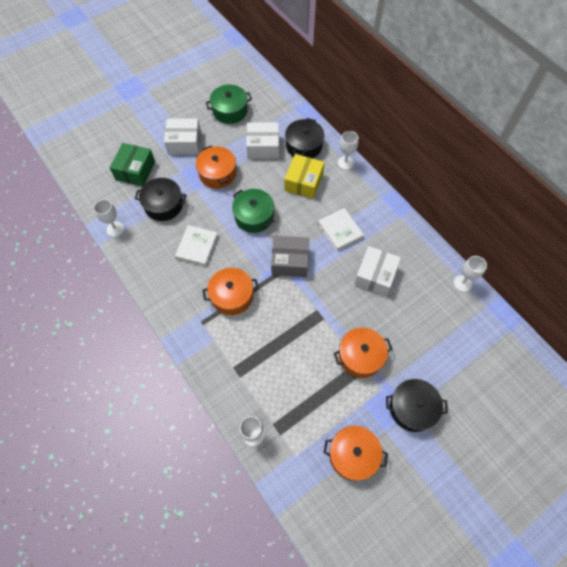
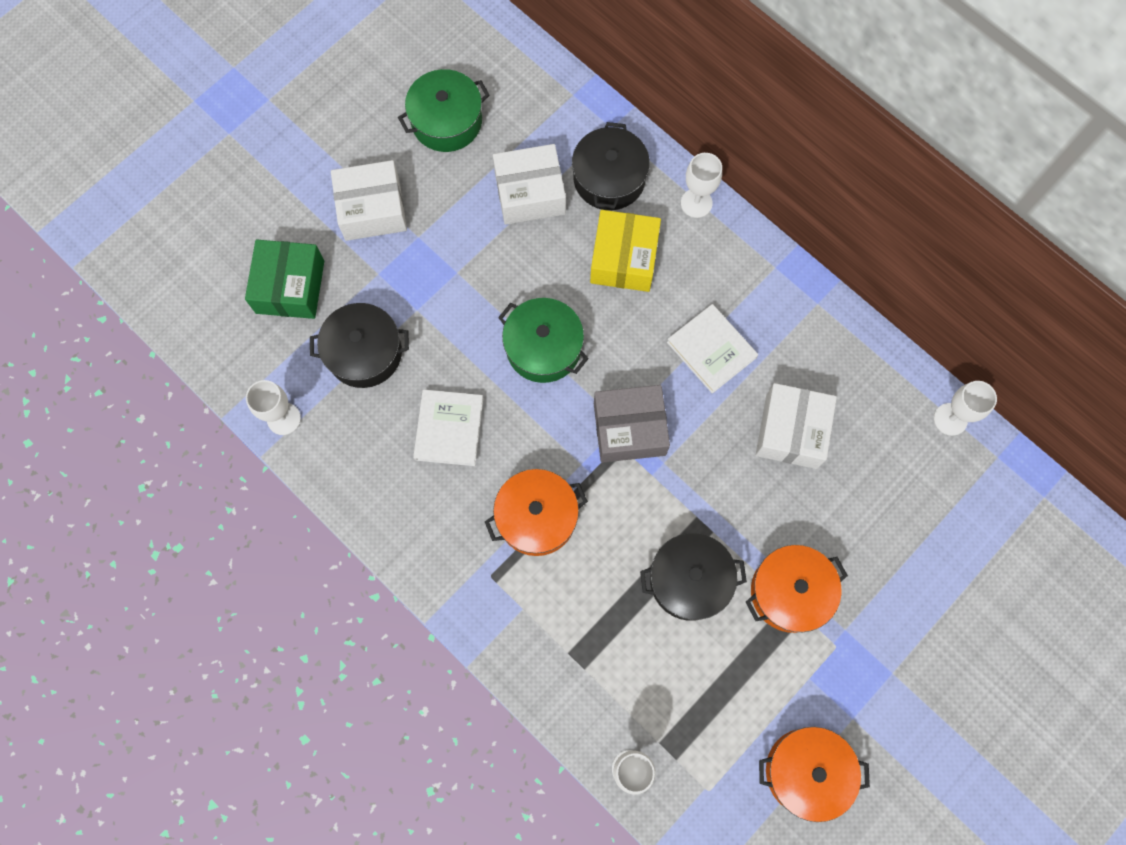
camera: 10 degrees left, 10 degrees up
(217, 173) = (453, 267): orange pot -> none
(412, 408) = (894, 670): black pot -> black pot (689, 580)

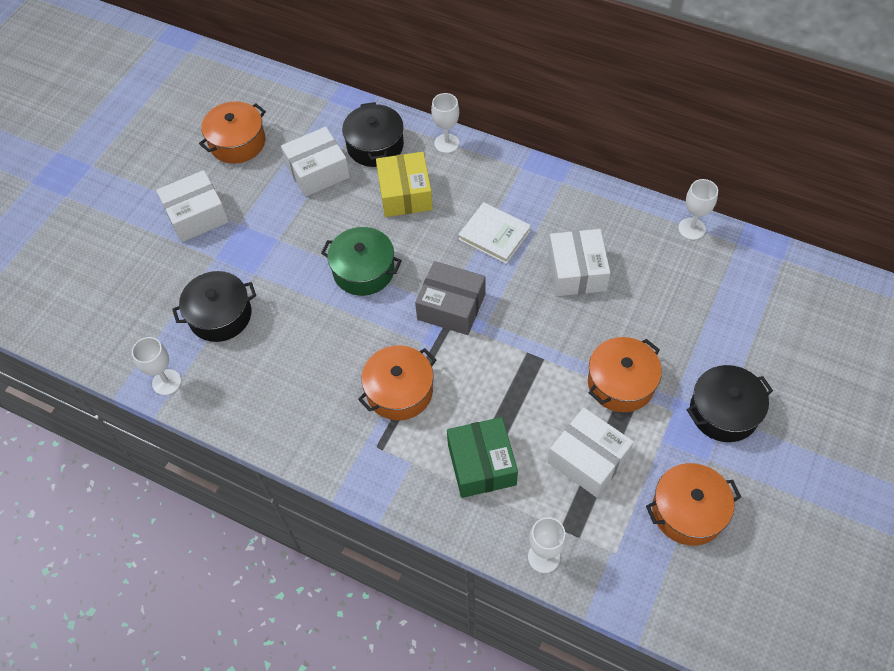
camera: 15 degrees left, 15 degrees down
(290, 287) = (145, 286): green box -> green box (481, 464)
(446, 121) = (237, 142): green pot -> orange pot
(449, 429) = (306, 349): white book -> none
(629, 429) = (451, 306): grey box -> grey box turned 45 degrees clockwise
(689, 580) = (538, 399): black pot -> black pot (723, 412)
(719, 672) = (588, 459): none -> white box

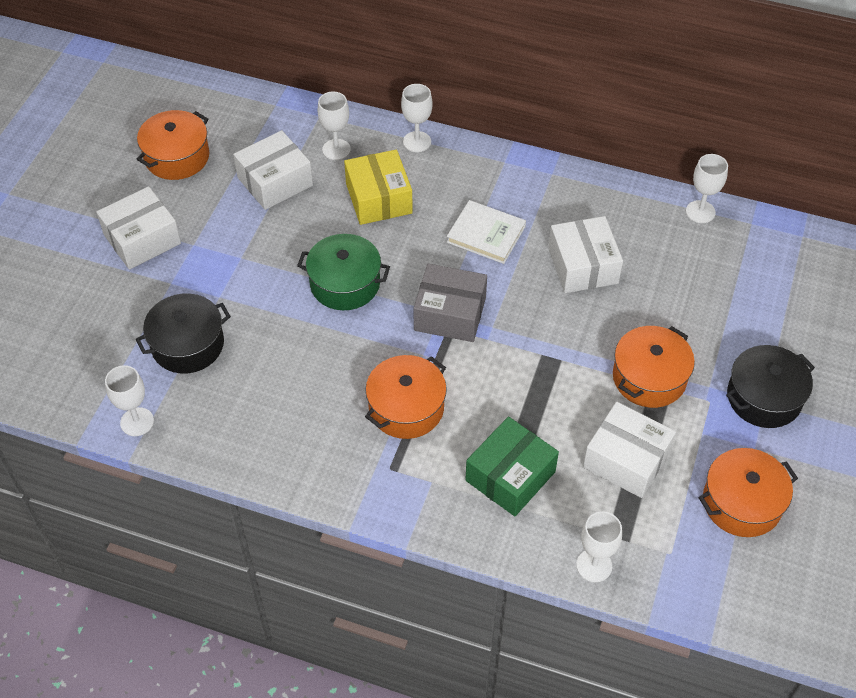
camera: 10 degrees left, 5 degrees down
(375, 146) = (336, 149): black pot -> white goblet
(481, 464) = (510, 476): green box -> green box turned 60 degrees clockwise

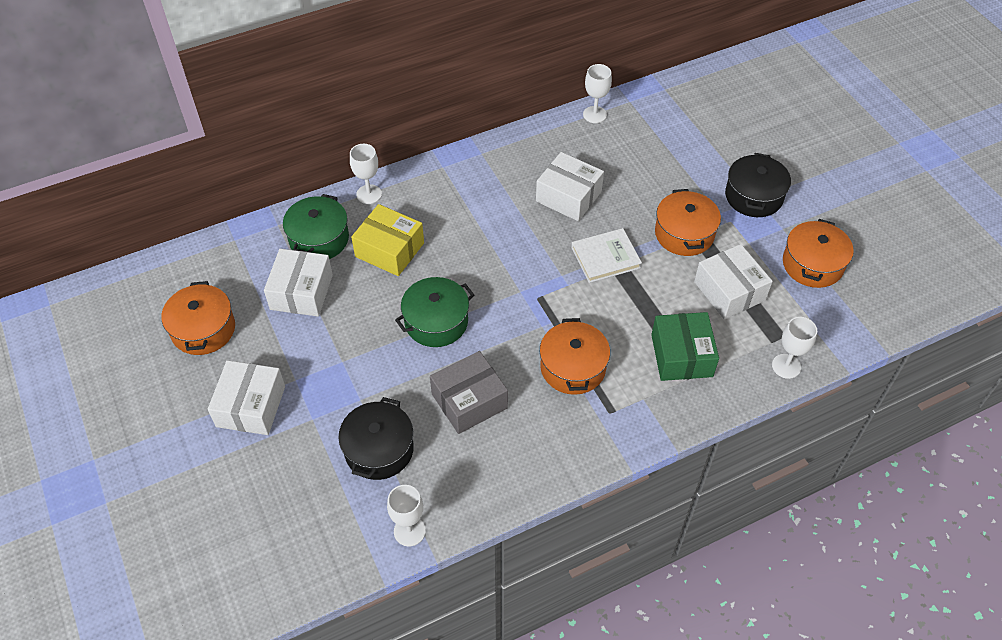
camera: 45 degrees left, 0 degrees up
(336, 149) = (319, 239): white goblet -> green pot
(450, 314) = (526, 287): grey box -> grey box (469, 401)
(486, 234) = (487, 221): white book -> white book (605, 257)
(626, 459) = (729, 291): white box -> white box turned 75 degrees clockwise

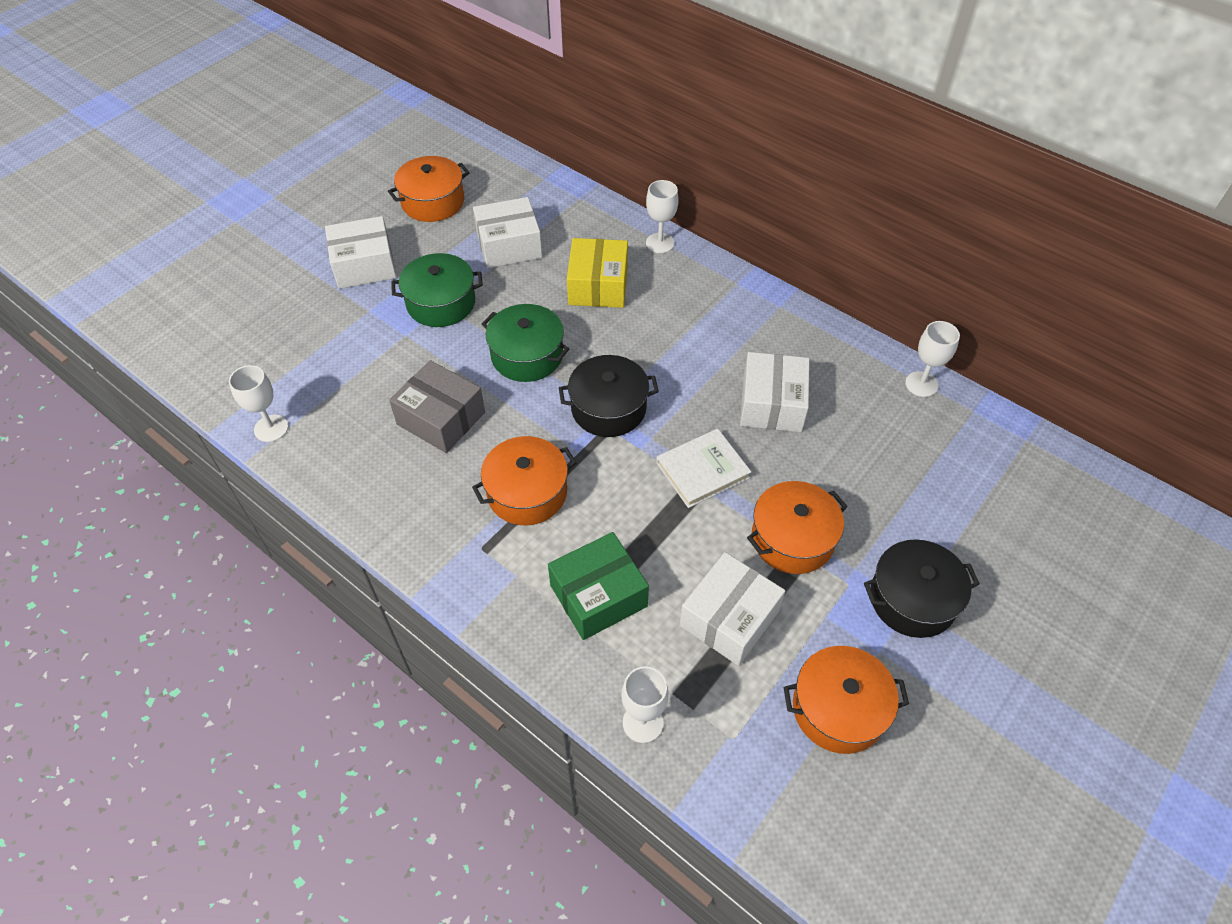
camera: 65 degrees right, 0 degrees up
(319, 239) = (580, 231): green pot -> green pot (441, 303)
(379, 449) = (354, 371): black pot -> black pot (608, 408)
(605, 257) = (702, 470): white book -> white book turned 75 degrees counterclockwise

